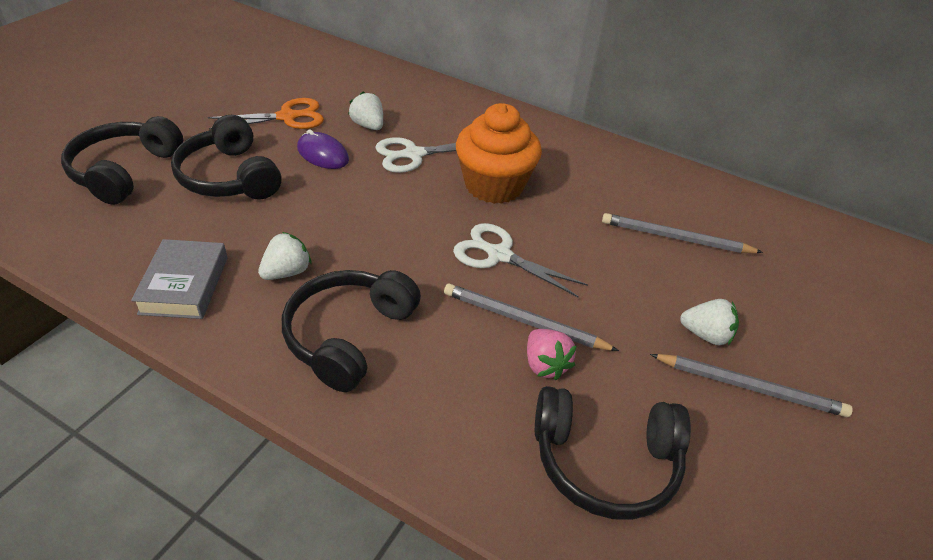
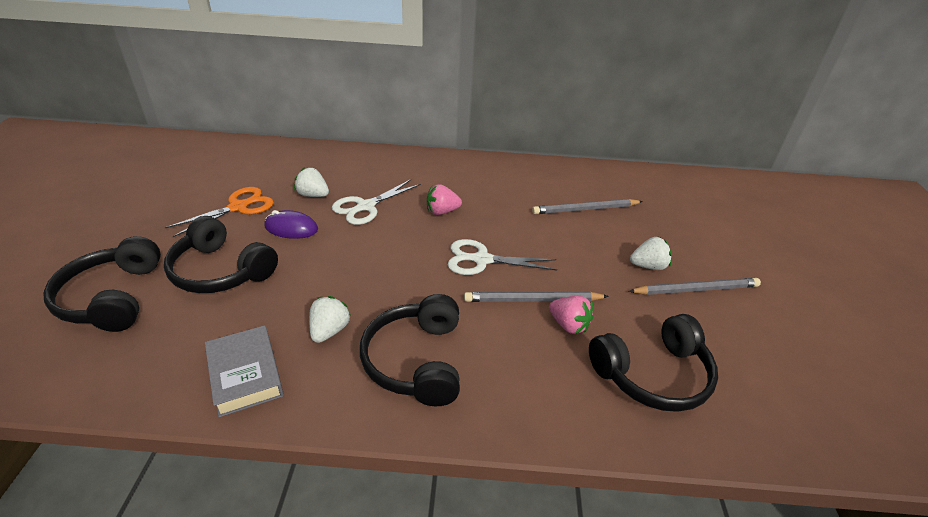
camera: 25 degrees left, 5 degrees down
(494, 185) = (442, 211): orange cupcake -> pink strawberry

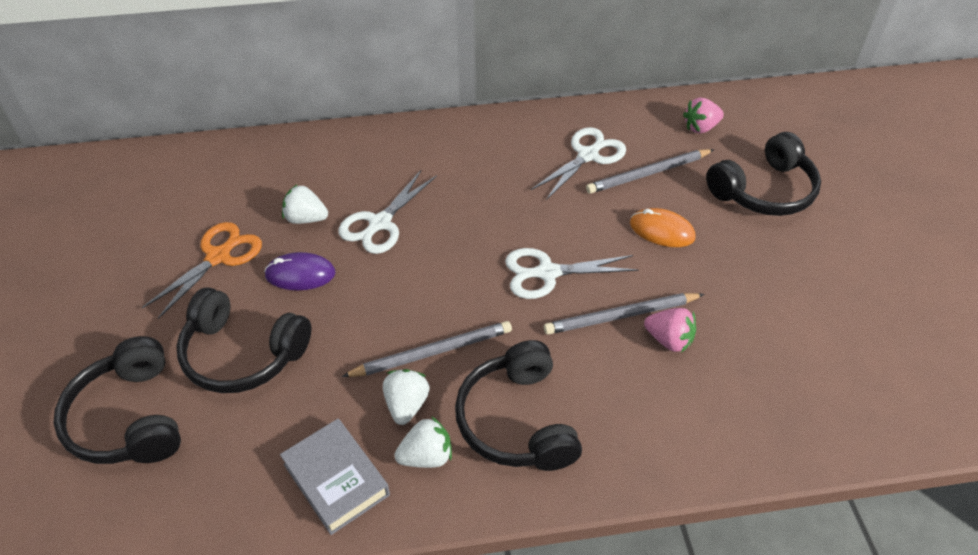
camera: 10 degrees left, 10 degrees up
(442, 211) = (477, 212): pink strawberry -> pink strawberry (700, 127)
(541, 191) = (588, 155): none -> white scissors
(585, 247) = (661, 230): none -> orange mouse
(648, 266) = (738, 242): white strawberry -> white strawberry (426, 456)
(652, 374) = (770, 381): black headphones -> black headphones (764, 191)
(696, 289) = (796, 263): grey pencil -> grey pencil (432, 352)

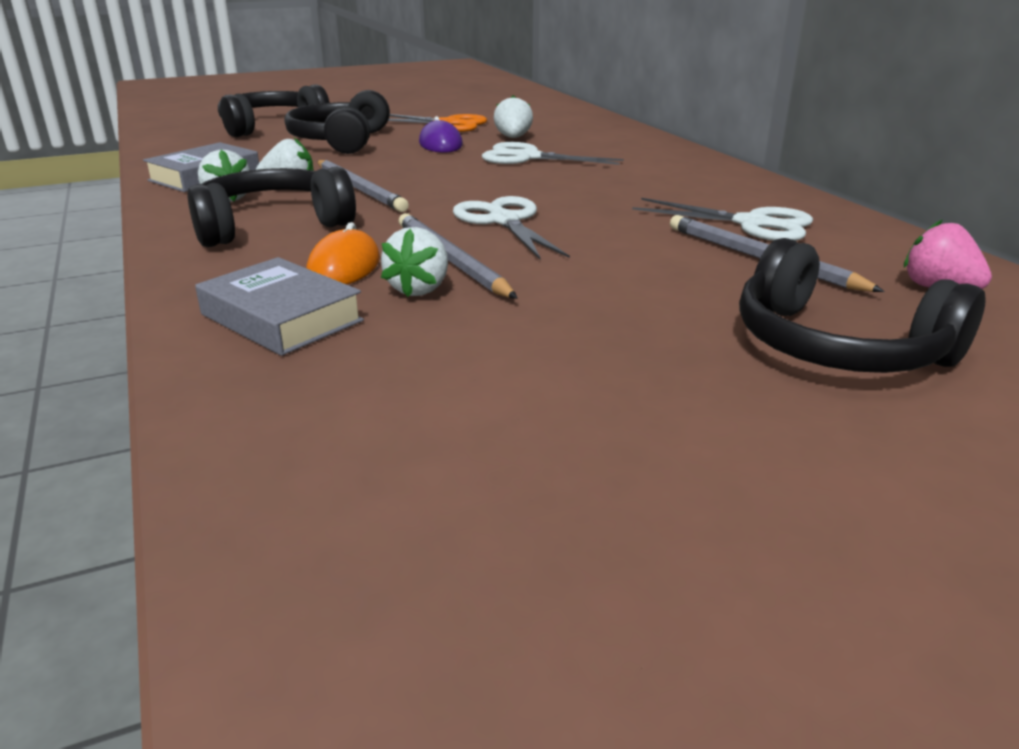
camera: 75 degrees right, 20 degrees down
(661, 230) = (641, 274): orange mouse -> orange mouse (344, 267)
(669, 340) = (419, 289): pink strawberry -> white strawberry
(705, 416) = (281, 318): none -> grey book

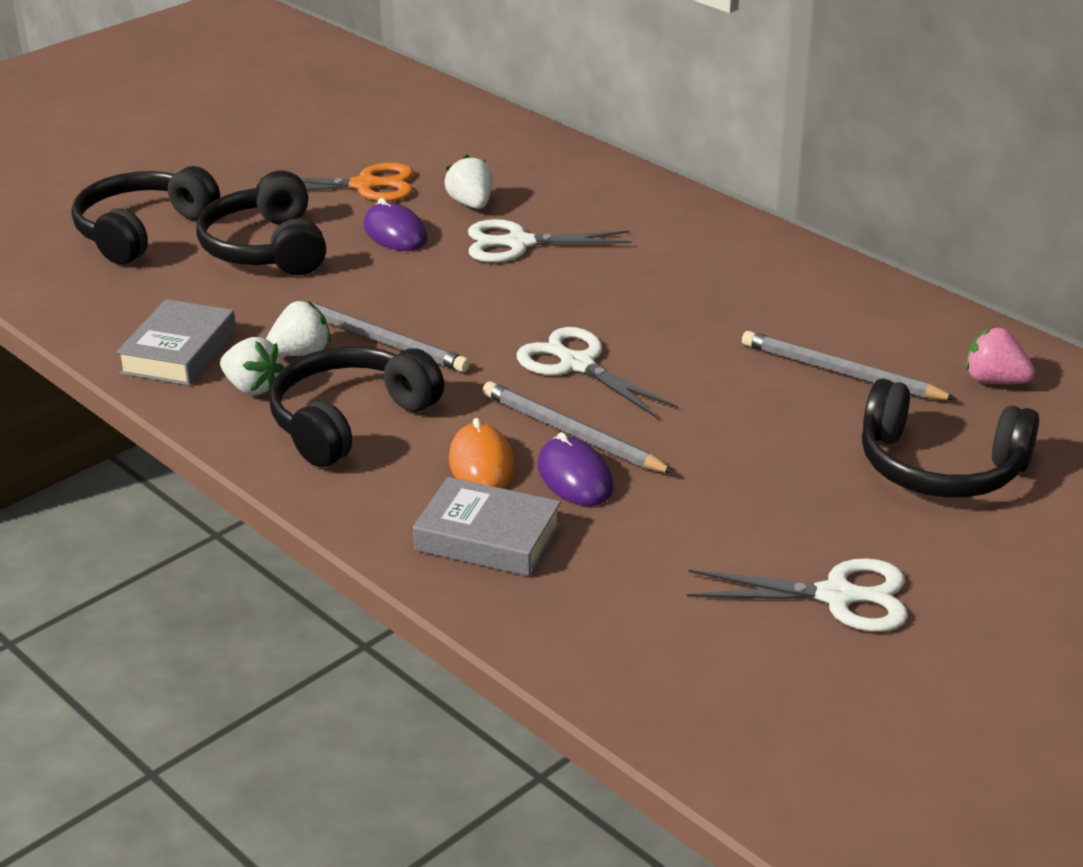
camera: 20 degrees left, 5 degrees up
(419, 289) = (575, 477): white strawberry -> purple mouse
(752, 224) = (812, 321): white scissors -> white scissors (838, 596)

